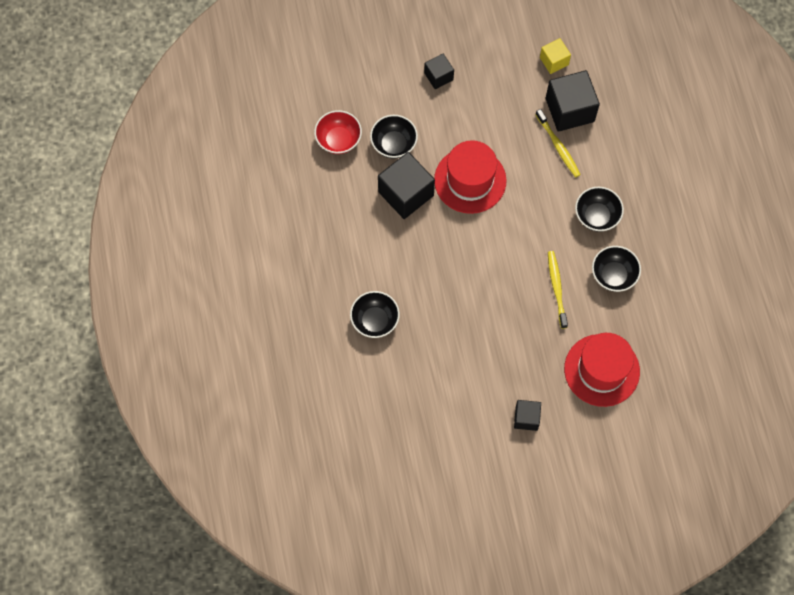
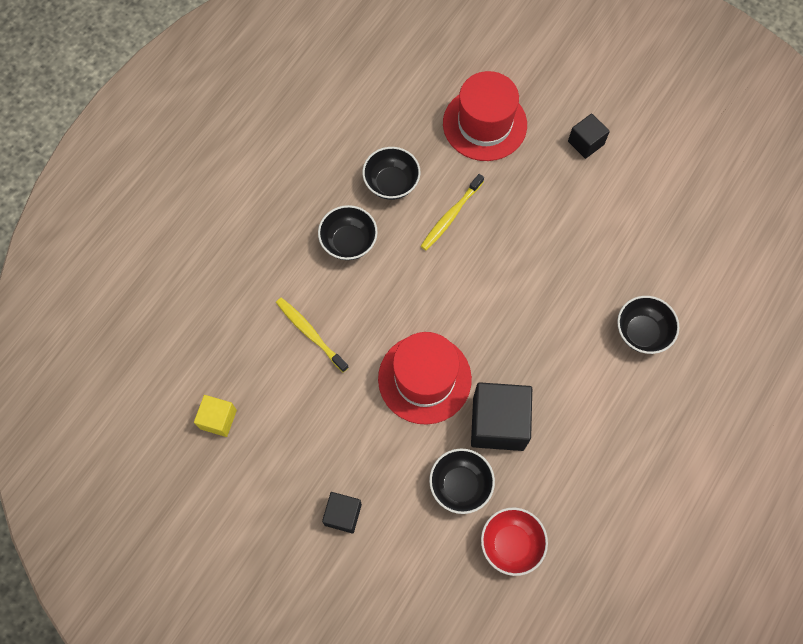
camera: 135 degrees left, 0 degrees up
(558, 146) = (310, 333): yellow toothbrush -> yellow toothbrush turned 60 degrees counterclockwise
(569, 110) = (260, 357): black cube -> none

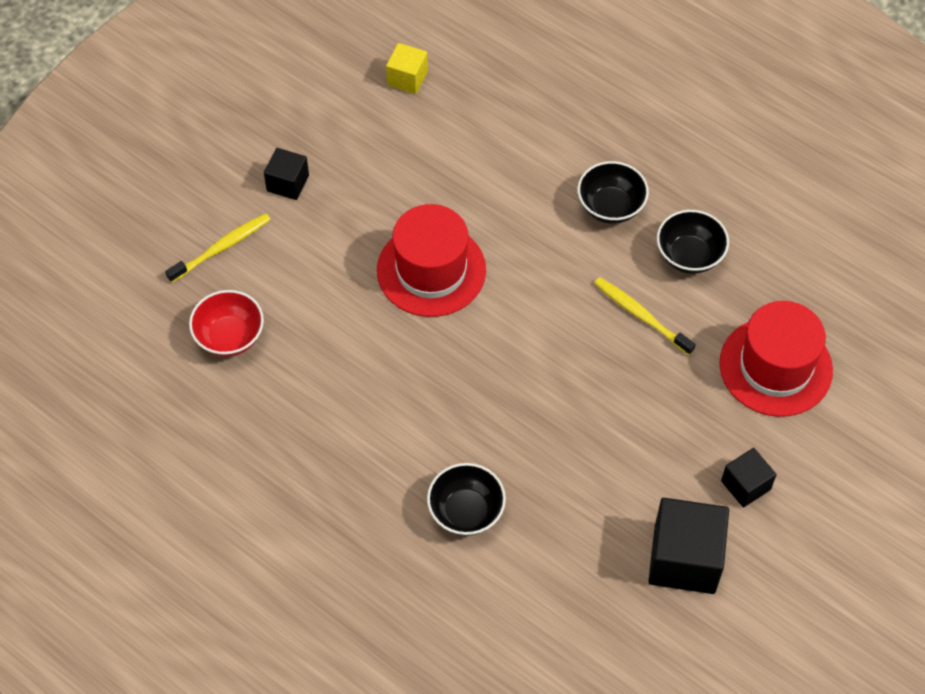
camera: 95 degrees right, 10 degrees down
(310, 333) = (497, 163): yellow toothbrush -> yellow toothbrush (221, 248)
(460, 485) = (302, 294): black bowl -> none
(498, 423) = (369, 339): black cube -> black cube (684, 559)

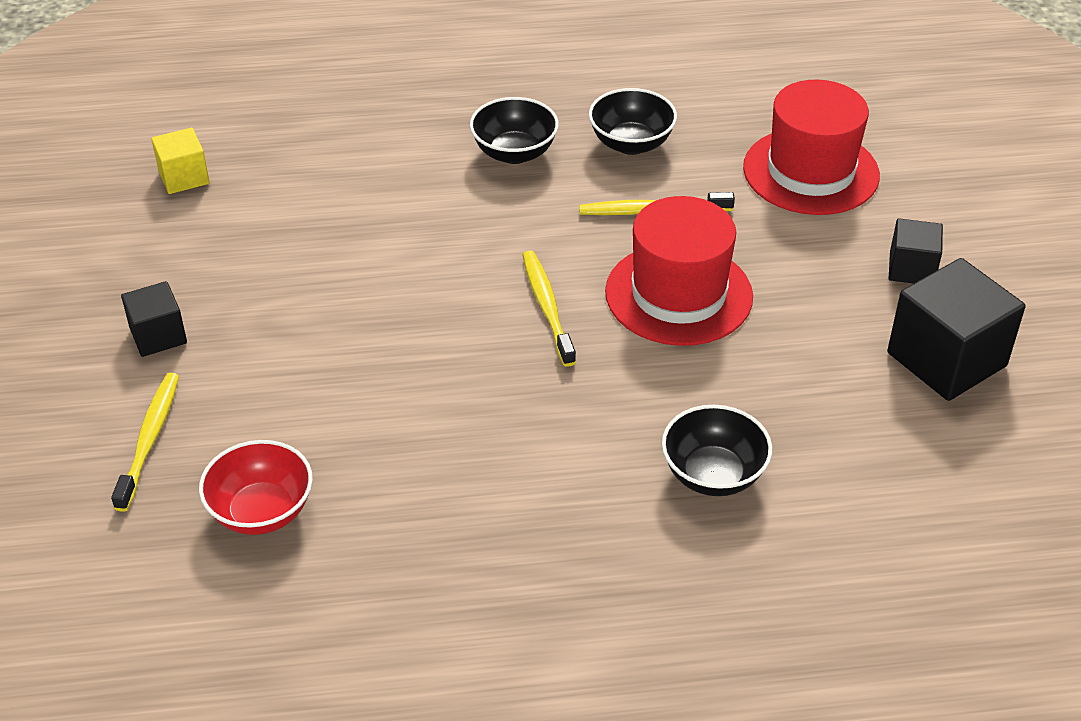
camera: 45 degrees left, 15 degrees down
(431, 270) = (409, 307): red hat -> red hat (678, 294)
(503, 332) = (547, 307): none -> yellow toothbrush

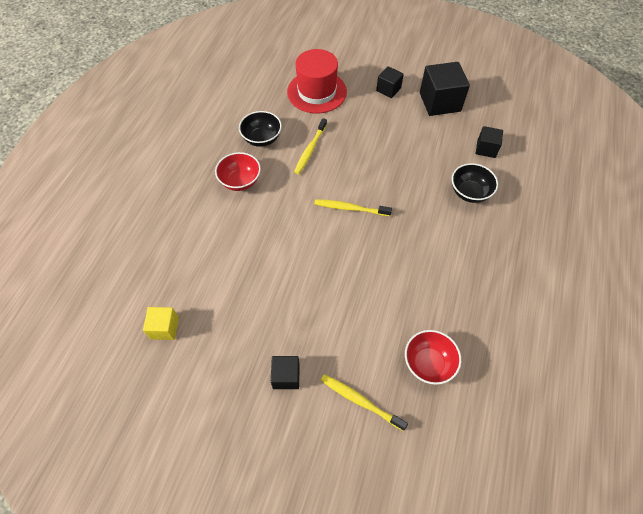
camera: 65 degrees left, 15 degrees up
(514, 153) = (240, 181): black bowl -> red bowl
(678, 294) = (366, 162): red hat -> none
(865, 473) = (486, 149): none -> black cube

